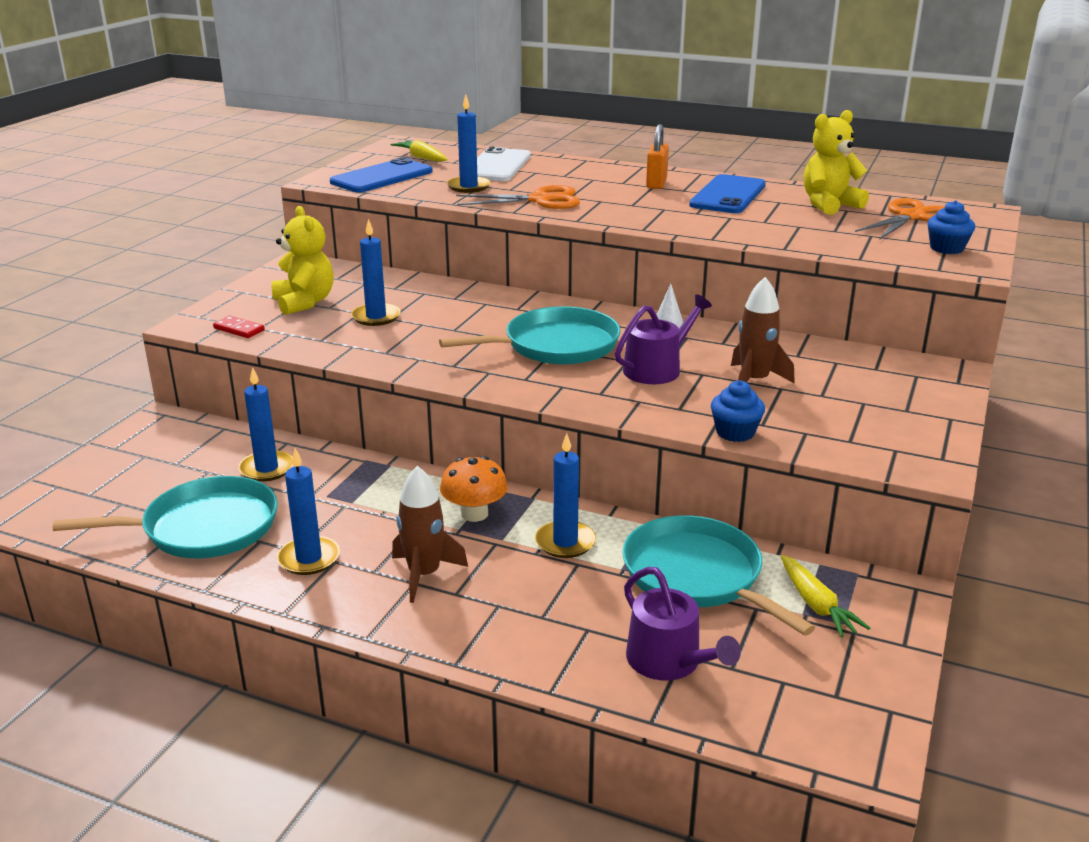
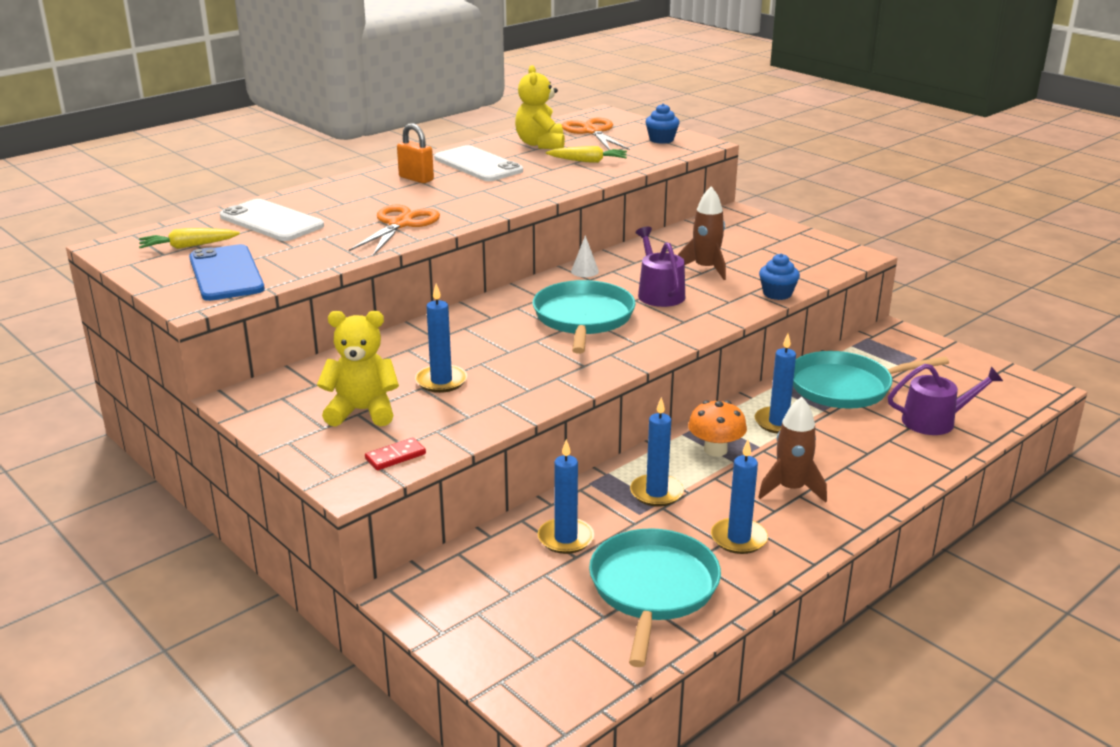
camera: 65 degrees left, 0 degrees up
(468, 187) = (319, 243): blue candle -> blue candle (656, 493)
(728, 195) = (478, 165): blue phone -> white phone
(816, 605) = (895, 359): yellow carrot -> yellow carrot (588, 161)

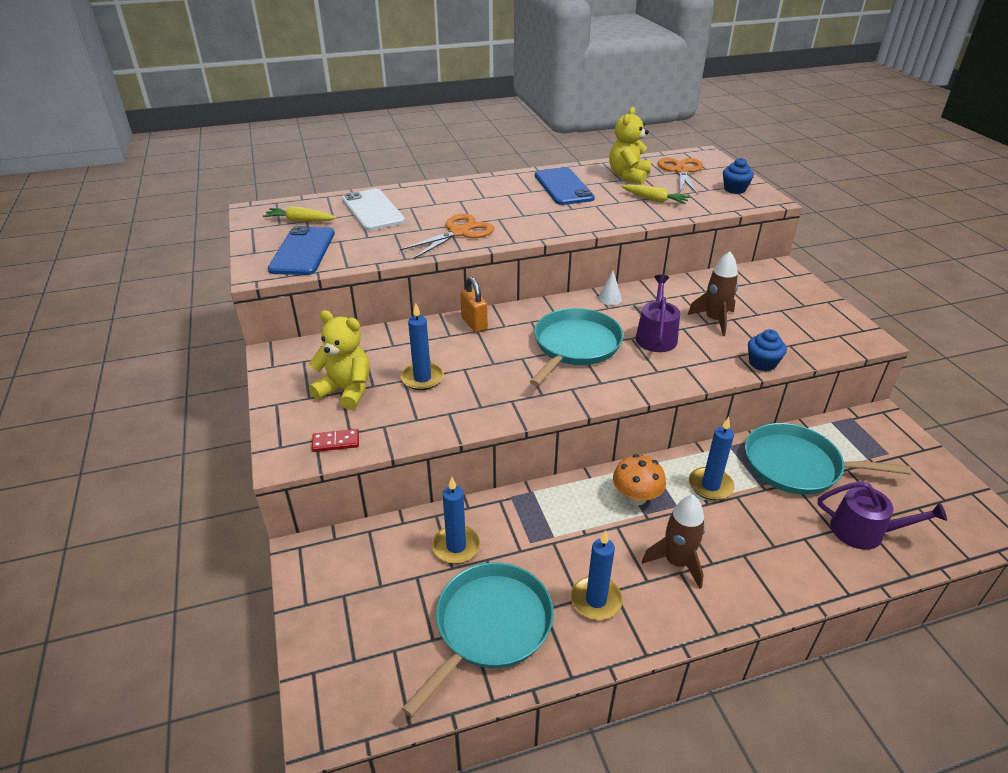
camera: 25 degrees right, 10 degrees up
(416, 179) = (506, 191): orange padlock -> orange padlock (474, 324)
(478, 165) = (563, 187): white phone -> blue phone
(656, 493) = (558, 525): blue candle -> none

